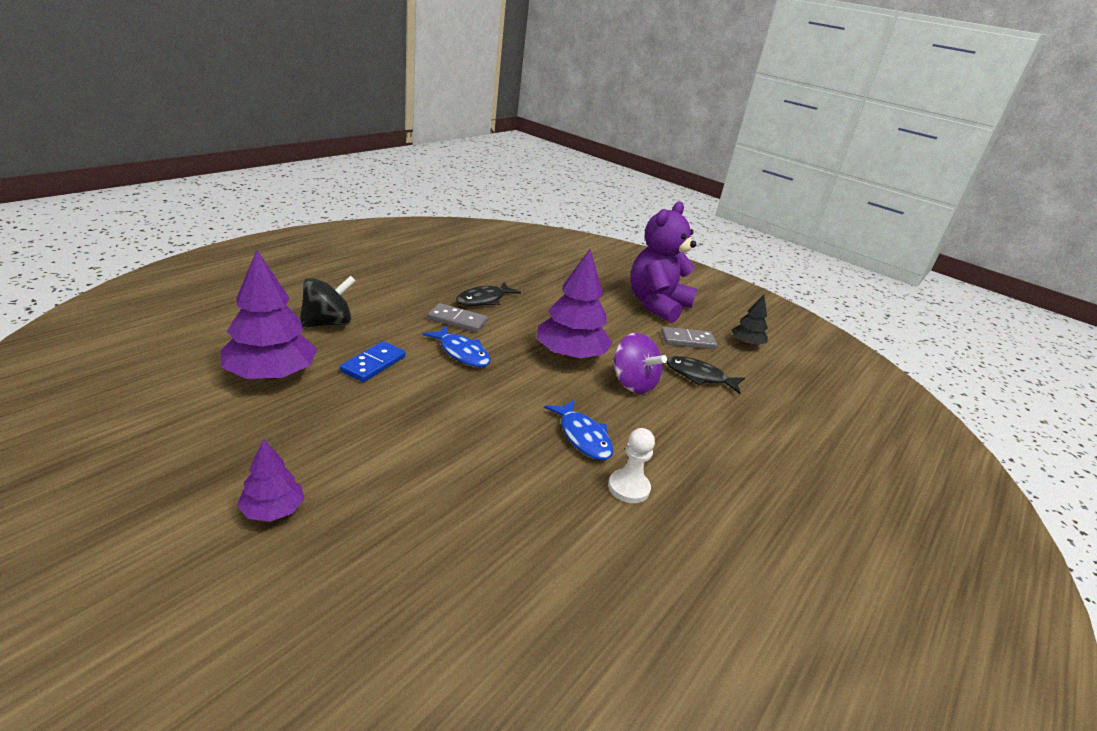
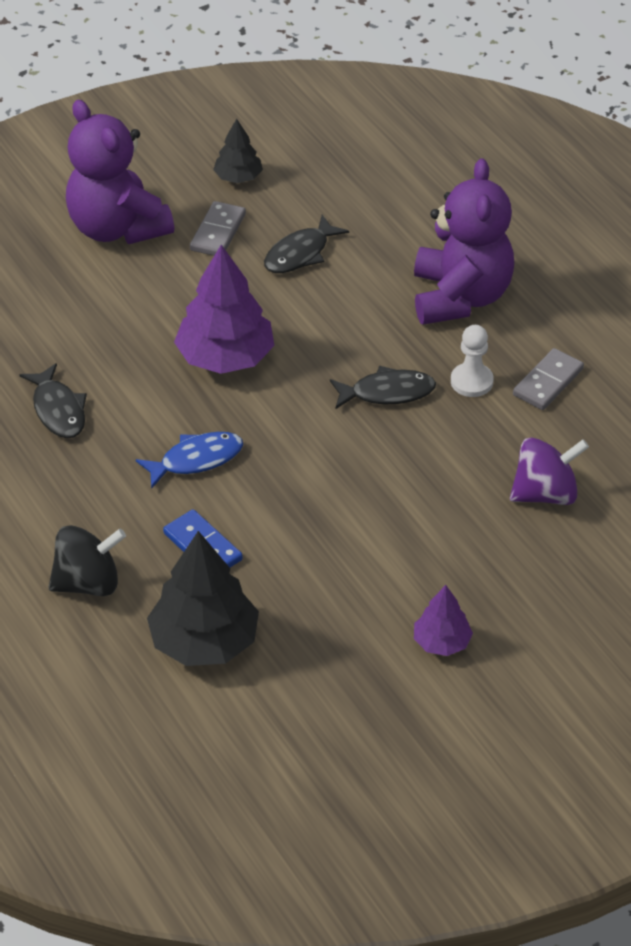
camera: 65 degrees left, 15 degrees up
(271, 374) = (204, 642): purple tree -> black tree
(328, 323) = (88, 583): black spinning top -> black spinning top turned 90 degrees clockwise
(457, 320) = (111, 449): grey domino -> grey domino (548, 382)
(583, 437) = (387, 392): blue fish -> black fish
(632, 383) = (300, 319): purple spinning top -> purple spinning top (545, 493)
(726, 467) = (460, 297): none -> purple teddy bear

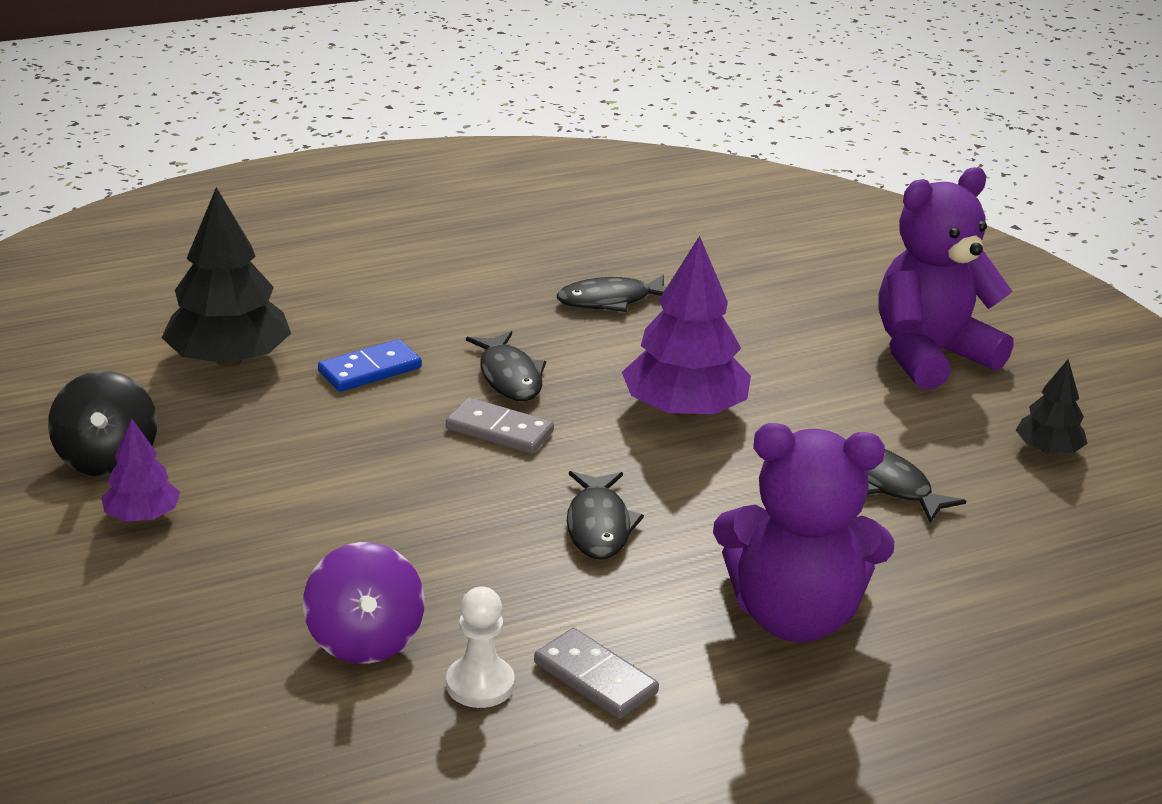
camera: 95 degrees right, 15 degrees down
(88, 583) = (344, 302): black spinning top -> black spinning top (107, 459)
(196, 460) = (509, 377): blue fish -> black fish
(218, 232) = (928, 425): grey domino -> grey domino (499, 430)
(471, 381) = (608, 603): white pawn -> white pawn (480, 684)

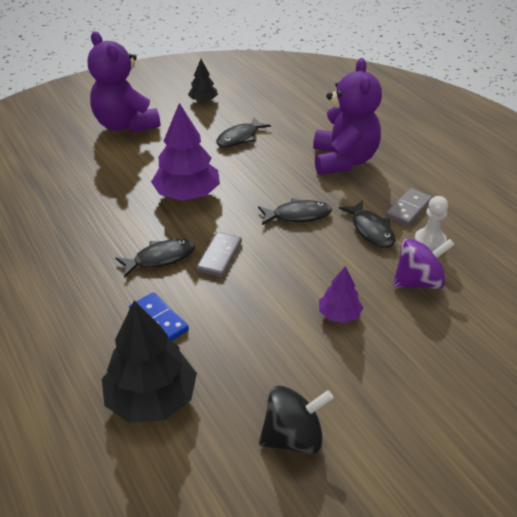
camera: 95 degrees left, 10 degrees up
(142, 516) = (350, 399): purple tree -> purple tree (339, 314)
(610, 301) = (67, 226): black fish -> black fish (371, 230)

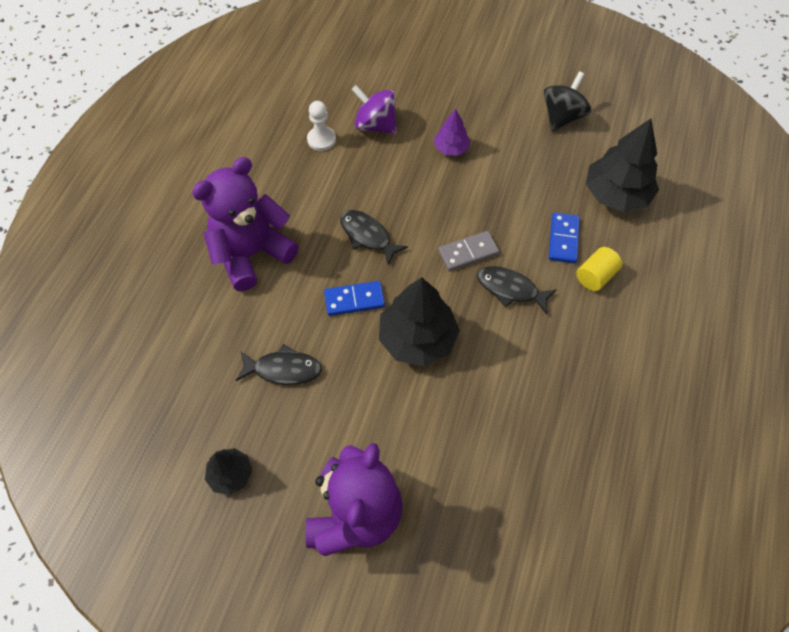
camera: 130 degrees left, 20 degrees up
(103, 314) = (595, 276): none -> yellow cylinder
(187, 194) = (417, 338): purple tree -> black tree
(251, 184) = (354, 300): none -> blue domino
(293, 437) = (562, 117): black spinning top -> black spinning top turned 90 degrees clockwise
(371, 230) = (341, 179): black fish -> none
(408, 209) = (290, 171): grey domino -> none

